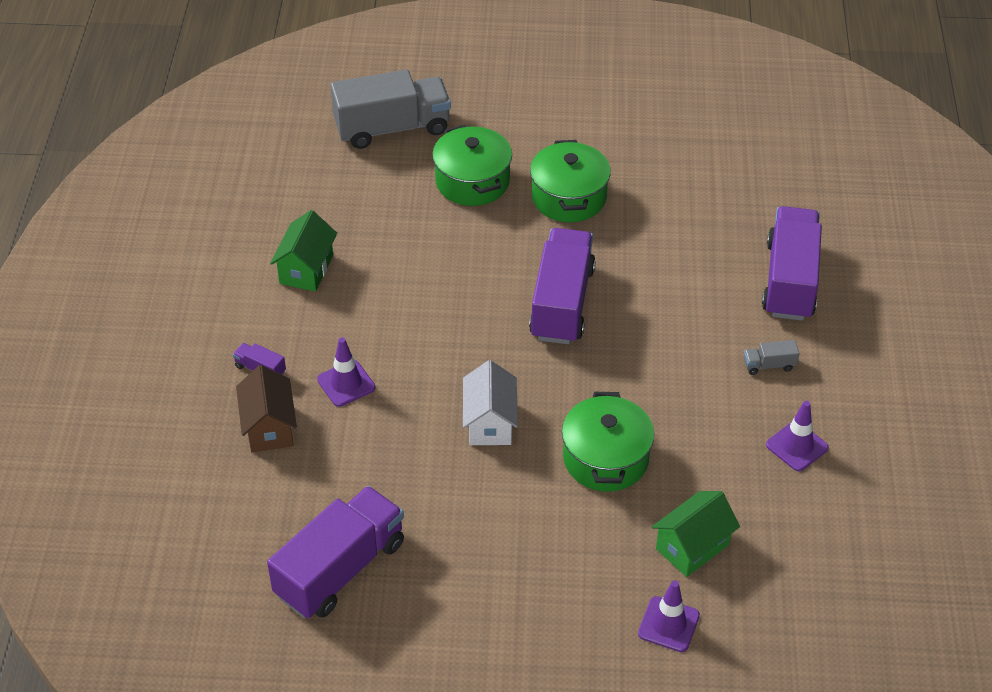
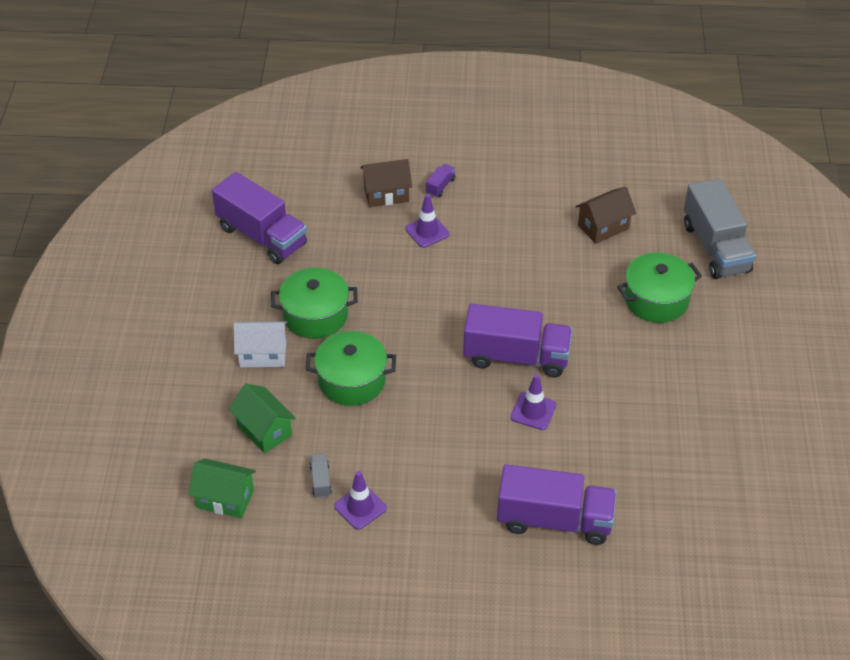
camera: 90 degrees right, 0 degrees up
(306, 269) = (543, 204): green house -> green house (225, 499)
(351, 217) = (603, 227): none -> brown house
(490, 423) = (389, 312): white house -> white house (263, 354)
(569, 197) = (644, 364): green pot -> green pot (315, 315)
(668, 624) = (196, 412): purple traffic cone -> purple traffic cone (533, 411)
(769, 365) = (450, 495): grey truck -> grey truck (320, 481)

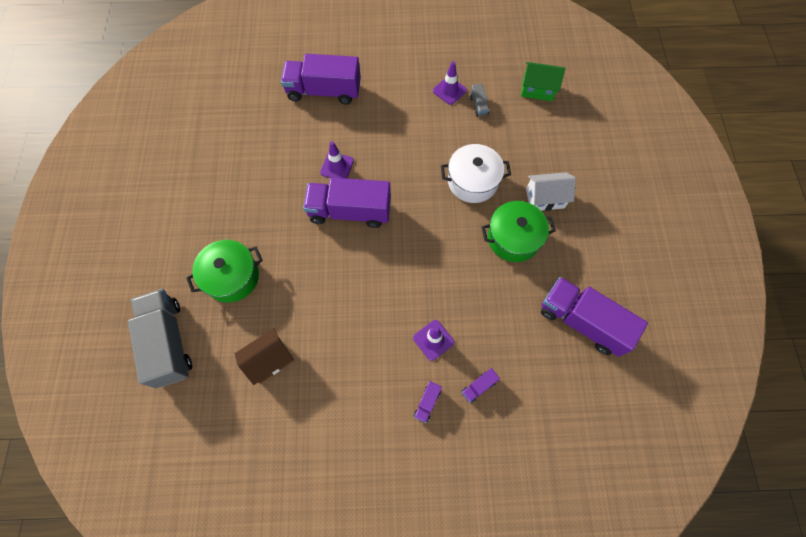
camera: 175 degrees right, 20 degrees up
(264, 430) = (526, 138): green house -> none
(352, 380) = (472, 181): green pot -> white pot
(386, 194) = (478, 387): brown house -> purple truck

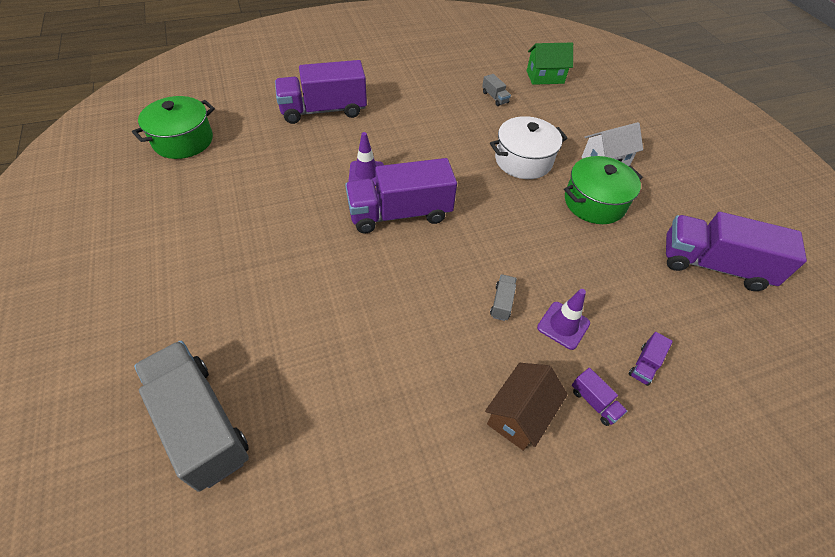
camera: 20 degrees left, 15 degrees down
(232, 277) = (273, 316): green pot -> green pot (183, 140)
(269, 360) = (361, 406): brown house -> brown house (519, 415)
(396, 309) = (502, 302): none -> grey truck
(427, 403) = (594, 402): purple truck -> purple truck turned 45 degrees counterclockwise
(449, 90) = (459, 90): purple traffic cone -> none

